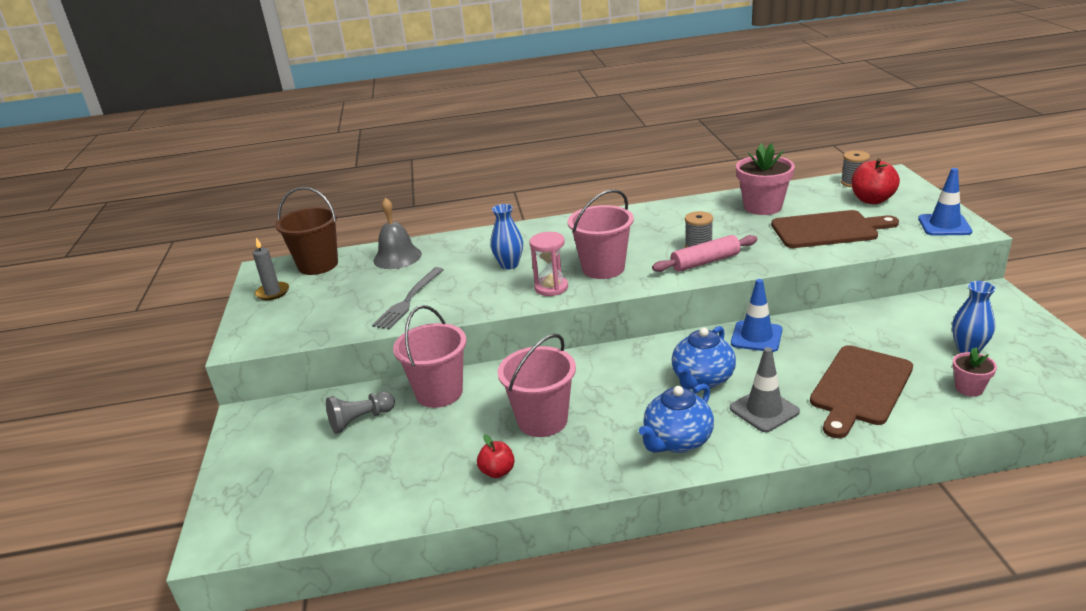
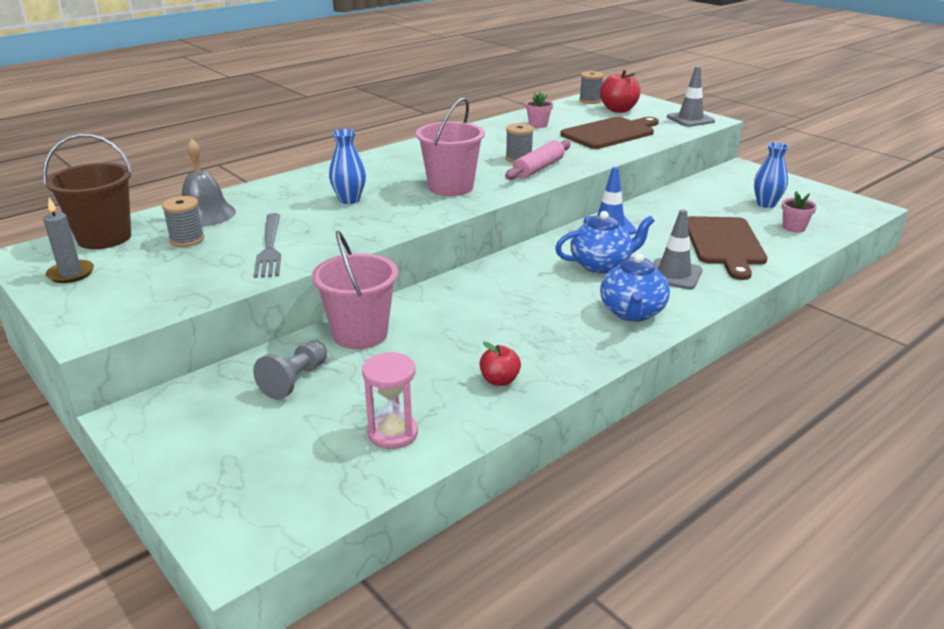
camera: 35 degrees left, 0 degrees up
(364, 279) = (187, 240): none -> grey spool
(542, 420) = (495, 329): pink bucket -> none
(551, 287) = (418, 210): pink hourglass -> pink hourglass (393, 433)
(702, 380) = (601, 265): blue teapot -> blue teapot turned 105 degrees counterclockwise
(762, 207) = (538, 125): pink flower pot -> pink flower pot, size x0.52
(944, 225) = (690, 119): blue traffic cone -> grey traffic cone

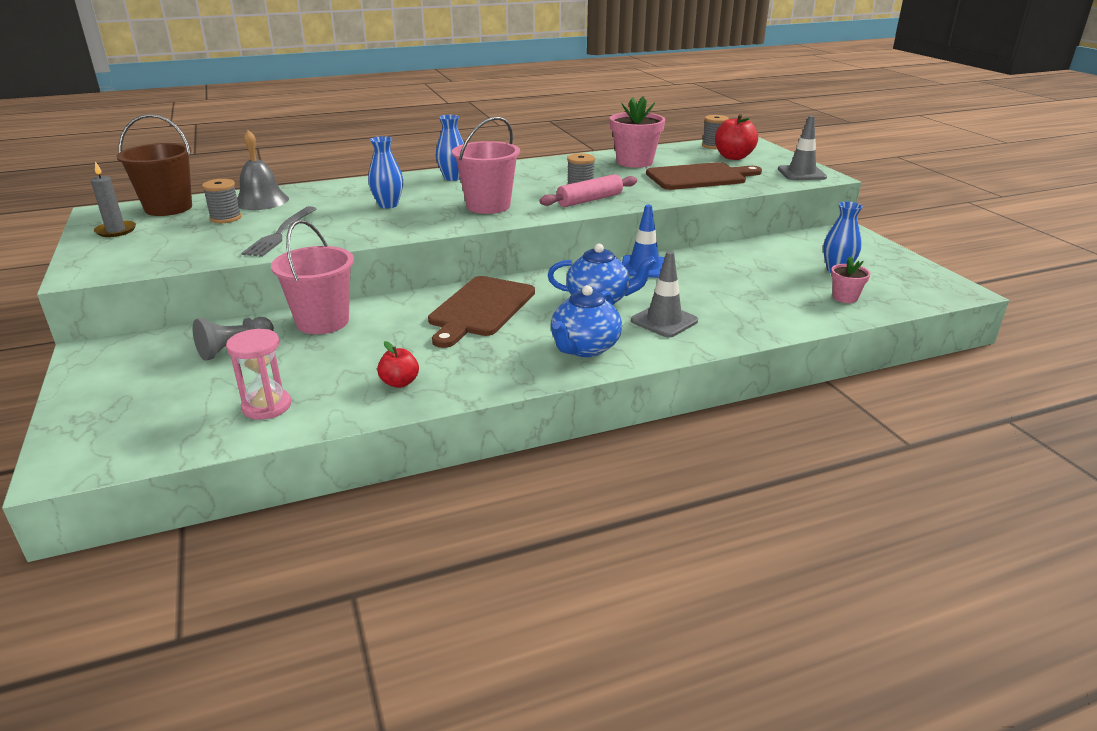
camera: 20 degrees right, 0 degrees up
(383, 162) = (452, 178): none -> blue vase
(538, 125) = (634, 162): pink flower pot -> pink flower pot, size x1.91
(724, 244) = (749, 301): brown cutting board -> brown cutting board (480, 309)

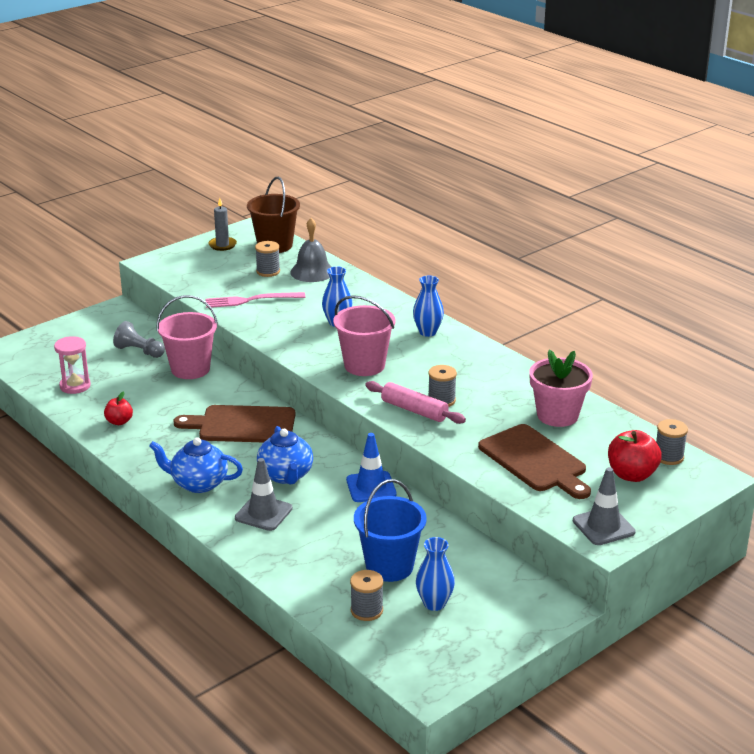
camera: 70 degrees right, 0 degrees up
(281, 233) = (251, 300): grey fork -> pink fork
(777, 279) = (389, 566): none -> blue bucket
(845, 297) = (366, 610): pink flower pot -> grey spool

